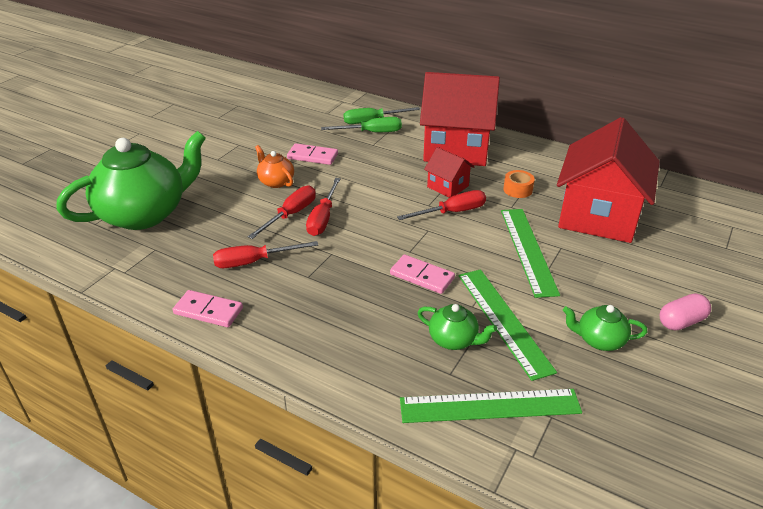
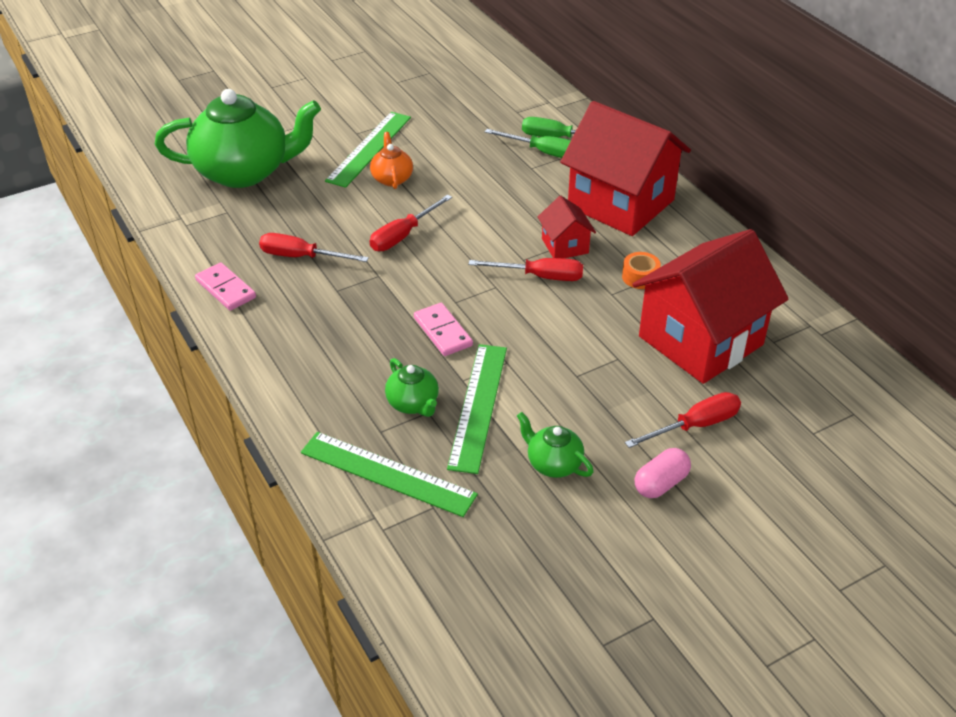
camera: 30 degrees right, 5 degrees up
(291, 215) = (375, 220): red screwdriver -> red screwdriver (695, 426)
(312, 156) = (454, 161): pink domino -> none
(528, 250) = (578, 347): green ruler -> green ruler (369, 148)
(681, 322) = (660, 483): pink capsule -> pink capsule turned 45 degrees counterclockwise

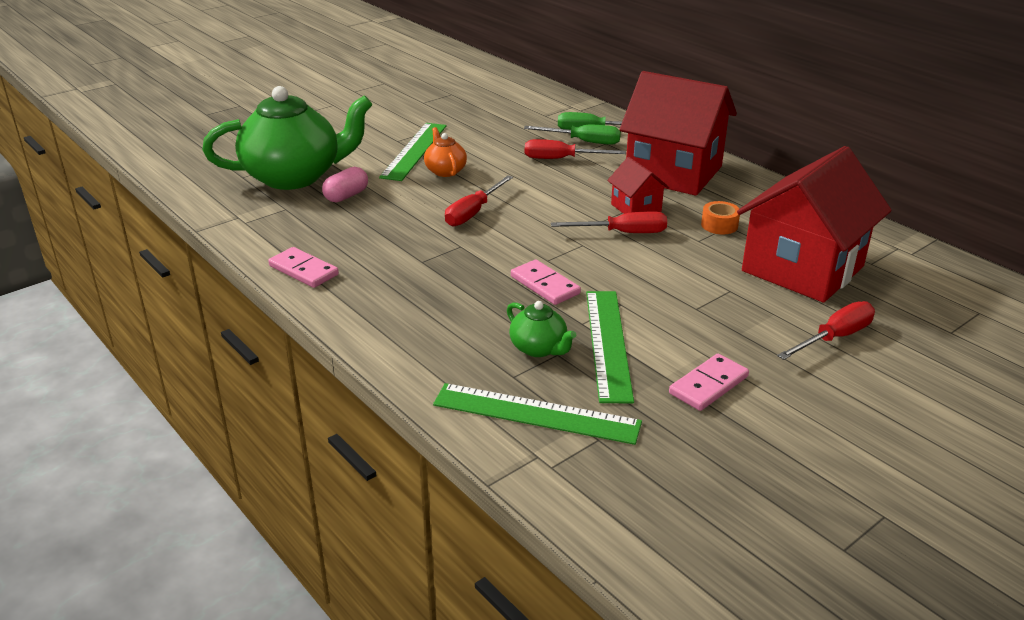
camera: 10 degrees left, 10 degrees down
(301, 257) = (375, 238): red screwdriver -> red screwdriver (561, 159)
(553, 463) = (708, 385): green teapot -> pink domino
(660, 483) = (826, 390): pink capsule -> pink capsule (346, 196)

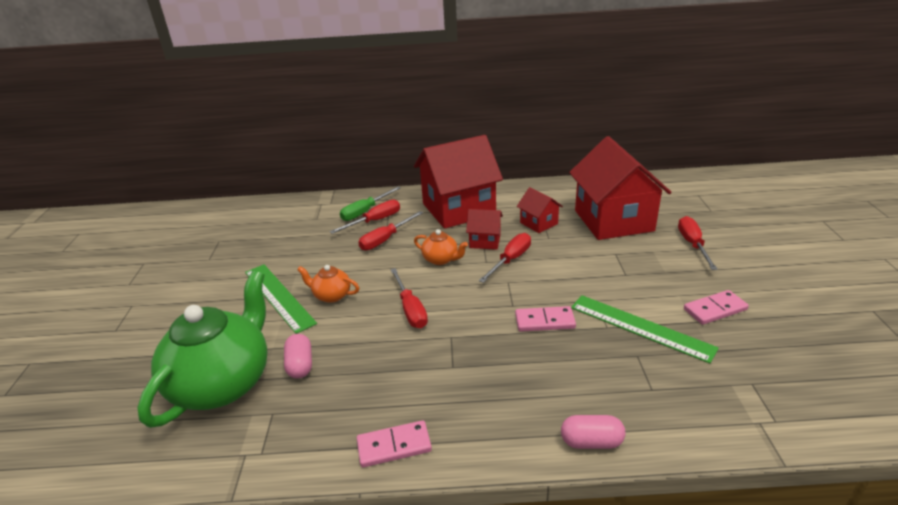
camera: 50 degrees left, 0 degrees up
(403, 361) = (591, 442): none -> pink capsule
(536, 414) = (707, 399): green ruler -> none
(539, 348) = (624, 361): green teapot -> none
(569, 197) = (441, 259): none -> orange teapot
(583, 142) = (375, 221): green screwdriver -> red screwdriver
(708, 385) = (715, 309): pink domino -> pink domino turned 75 degrees clockwise
(719, 225) = (538, 223): orange tape -> red house

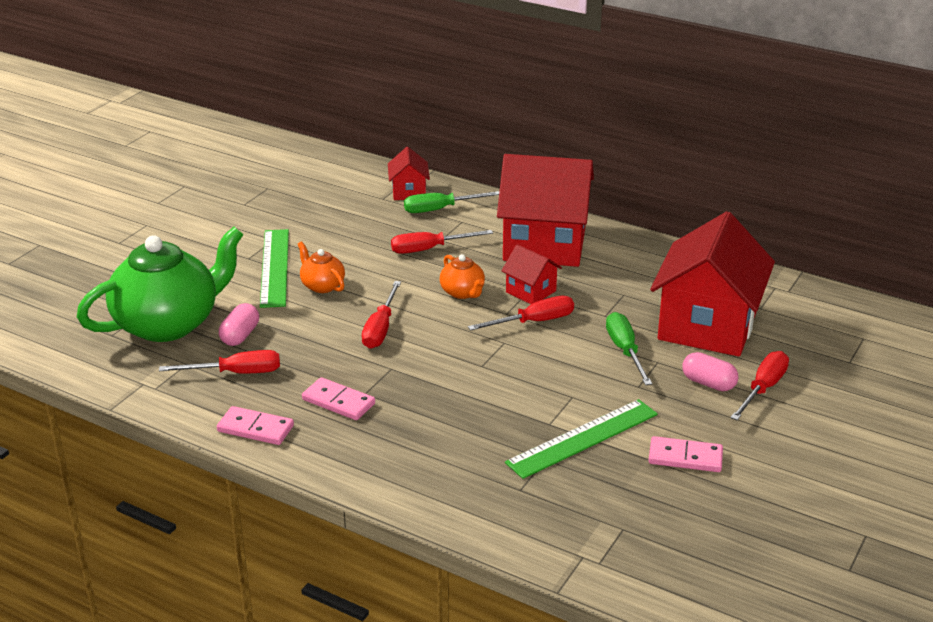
camera: 30 degrees right, 0 degrees up
(375, 221) = (439, 224): red screwdriver -> red screwdriver (236, 373)
(538, 223) = (615, 295): red house -> red house (409, 192)
(544, 321) = (494, 393): pink domino -> pink domino (338, 402)
(588, 255) = (625, 351): none -> green screwdriver
(591, 442) = (414, 499): pink capsule -> pink capsule (708, 383)
(640, 327) = (583, 438): green ruler -> green ruler turned 75 degrees clockwise

